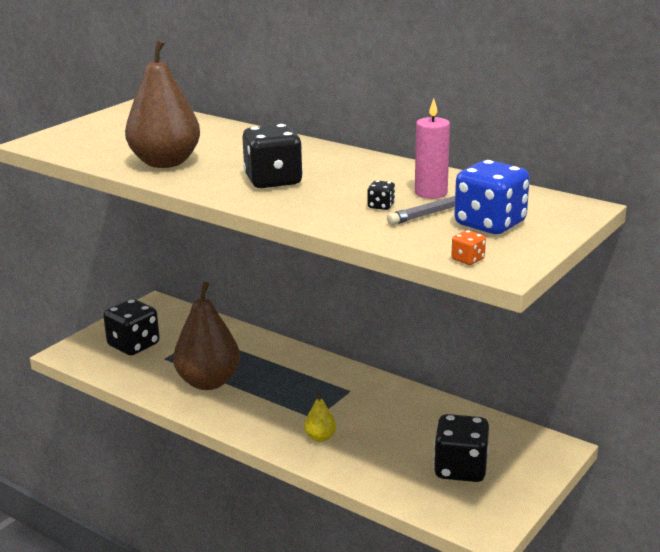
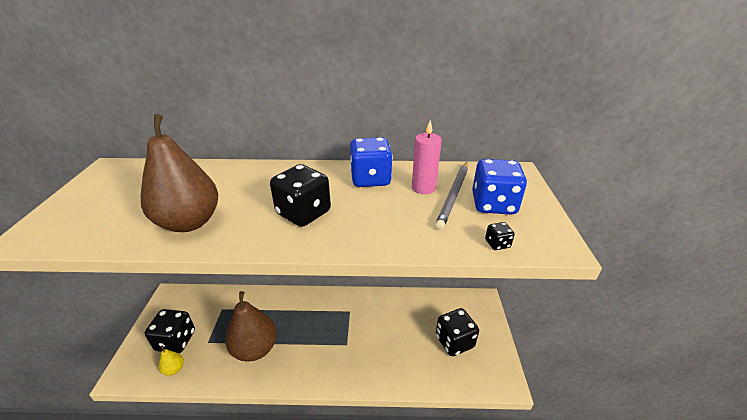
camera: 35 degrees left, 10 degrees up
(320, 437) = (362, 360): yellow pear -> yellow pear (174, 369)
(381, 172) = (370, 179): none -> blue dice
(381, 206) = (409, 212): black dice -> black dice (497, 244)
(468, 259) = (529, 246): orange dice -> none

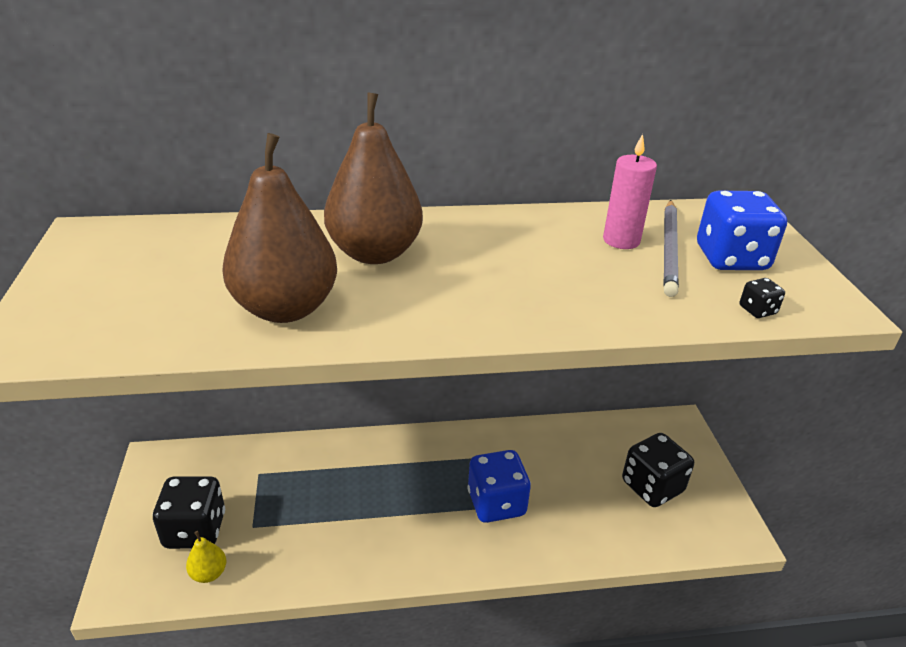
camera: 10 degrees left, 0 degrees up
(255, 349) = (338, 528): brown pear -> brown pear (375, 253)
(303, 213) = (459, 285): black dice -> none
(370, 179) = (536, 231): blue dice -> blue dice (496, 503)

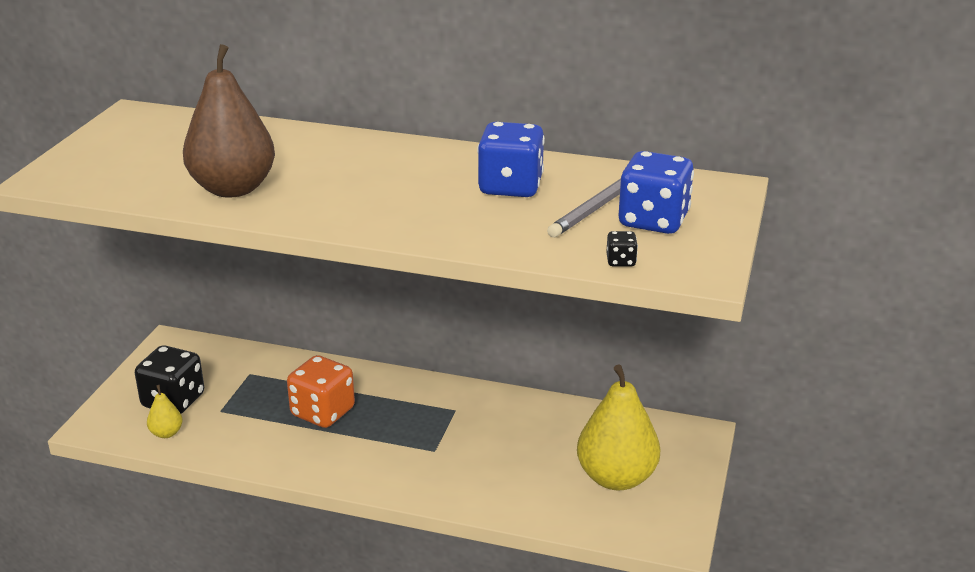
camera: 25 degrees right, 5 degrees down
(357, 497) = (323, 412): none -> orange dice
(375, 253) = (337, 163): brown pear -> none
(496, 503) = (446, 450): blue dice -> blue dice (510, 187)
(621, 240) = (565, 189): pink candle -> none
(652, 487) = (616, 478): black dice -> yellow pear

